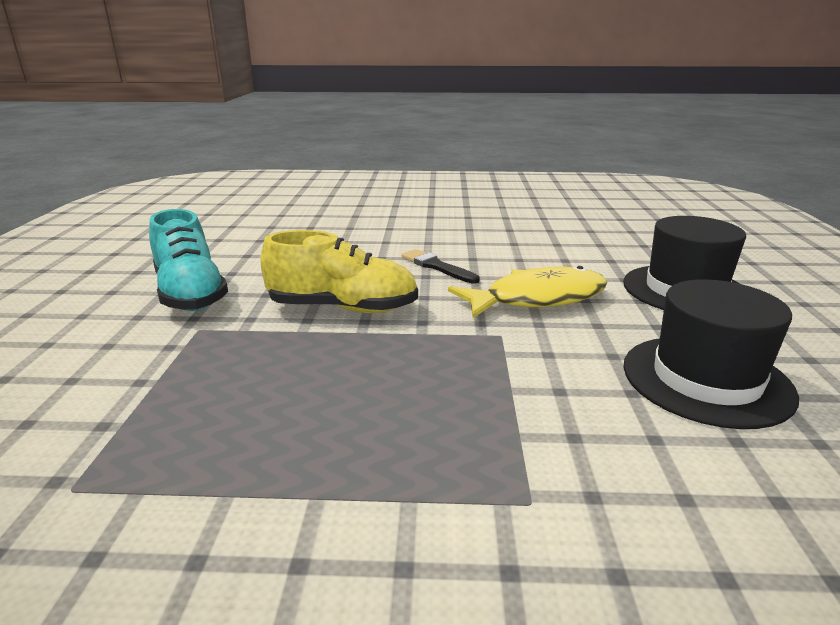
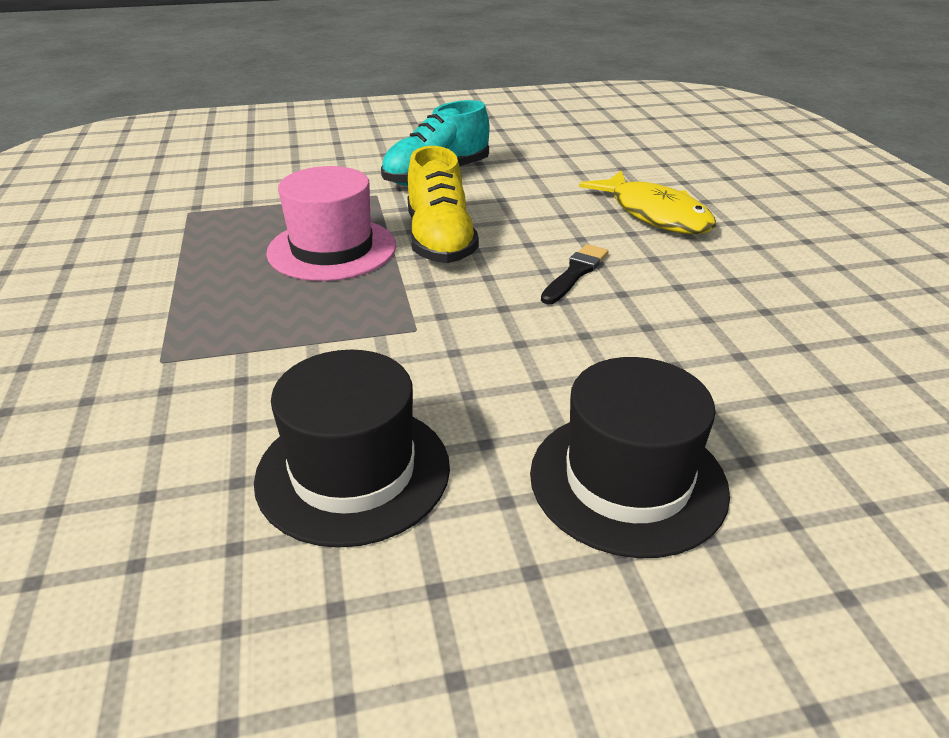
camera: 75 degrees right, 10 degrees up
(315, 365) = (332, 249): none -> pink hat
(537, 299) = (520, 347): yellow fish -> yellow fish (654, 214)

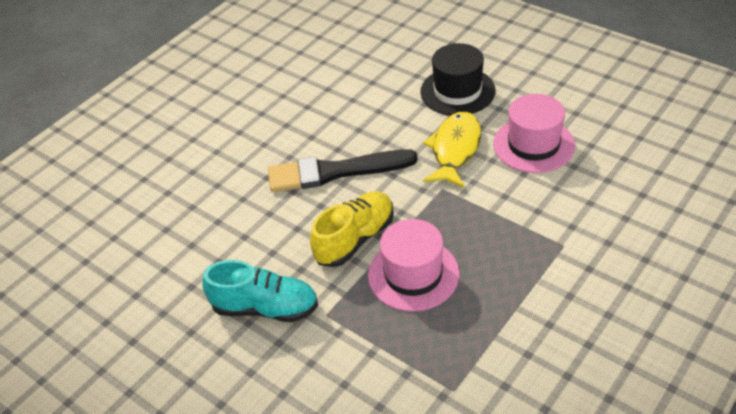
camera: 125 degrees left, 10 degrees up
(353, 472) = (533, 144): black hat -> pink hat
(575, 273) = (335, 172): black brush -> black brush, size x2.08
(654, 214) = (233, 180): yellow fish -> yellow fish (455, 149)

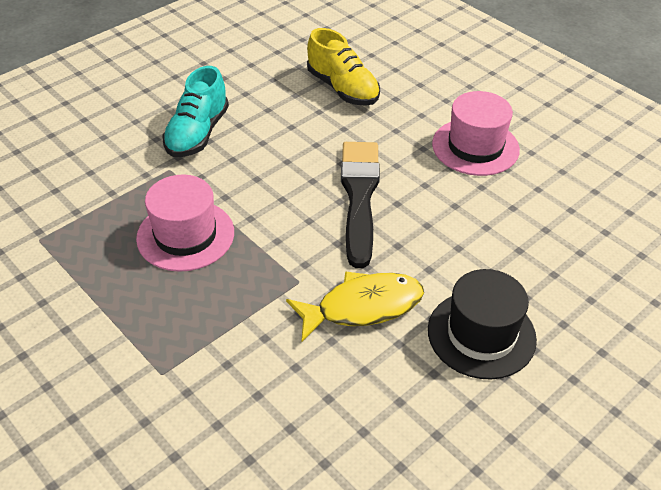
camera: 95 degrees right, 0 degrees up
(355, 239) = (253, 200): yellow shoe -> yellow shoe (342, 89)
(455, 149) = (363, 307): yellow fish -> yellow fish turned 45 degrees counterclockwise
(533, 144) = (346, 393): pink hat -> pink hat (475, 147)

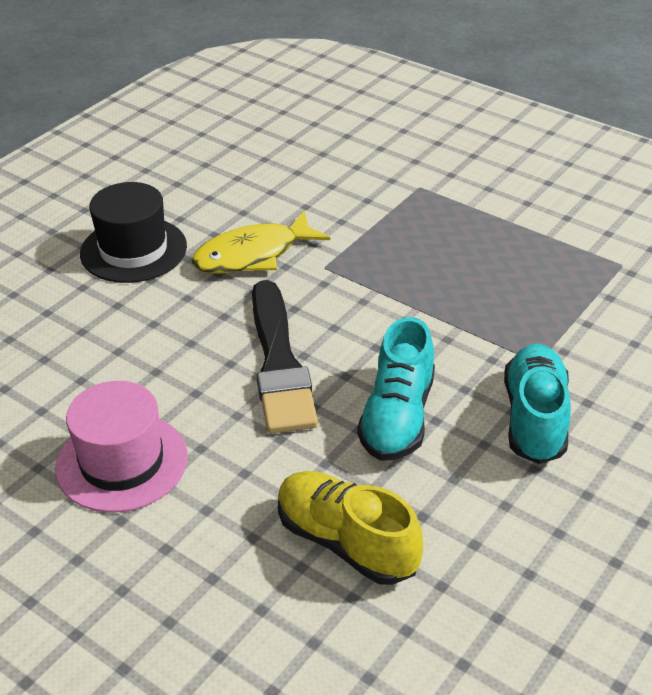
camera: 170 degrees right, 5 degrees down
(185, 235) = (467, 291): pink hat -> none
(287, 147) = (397, 417): none -> turquoise shoe

